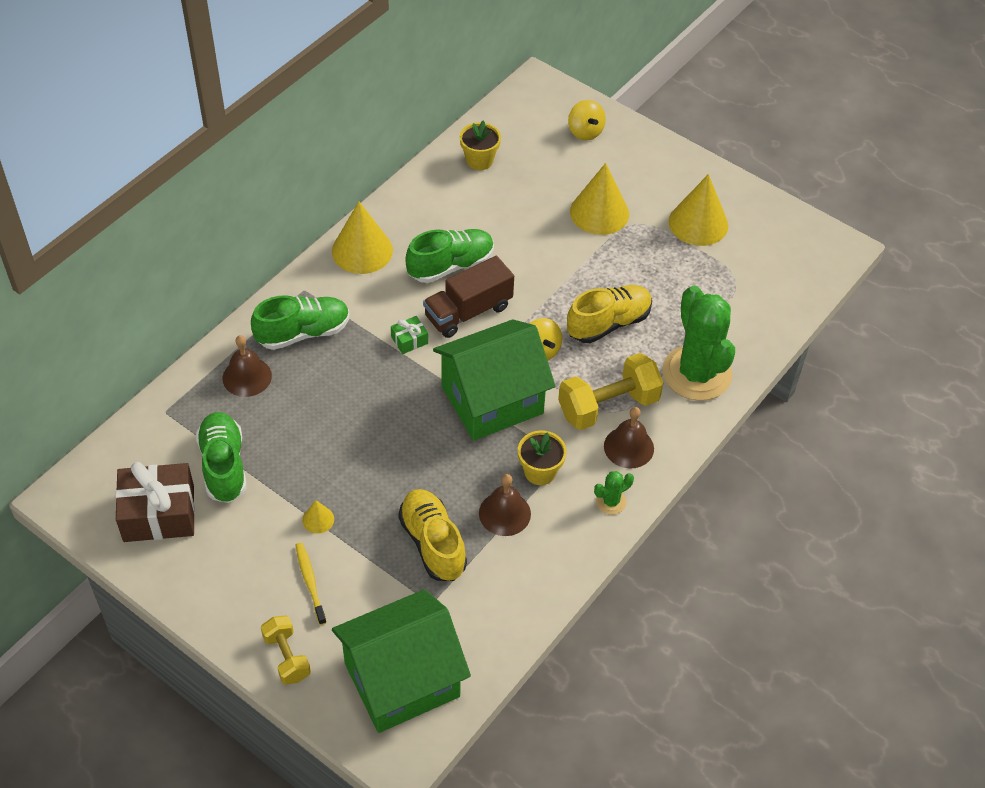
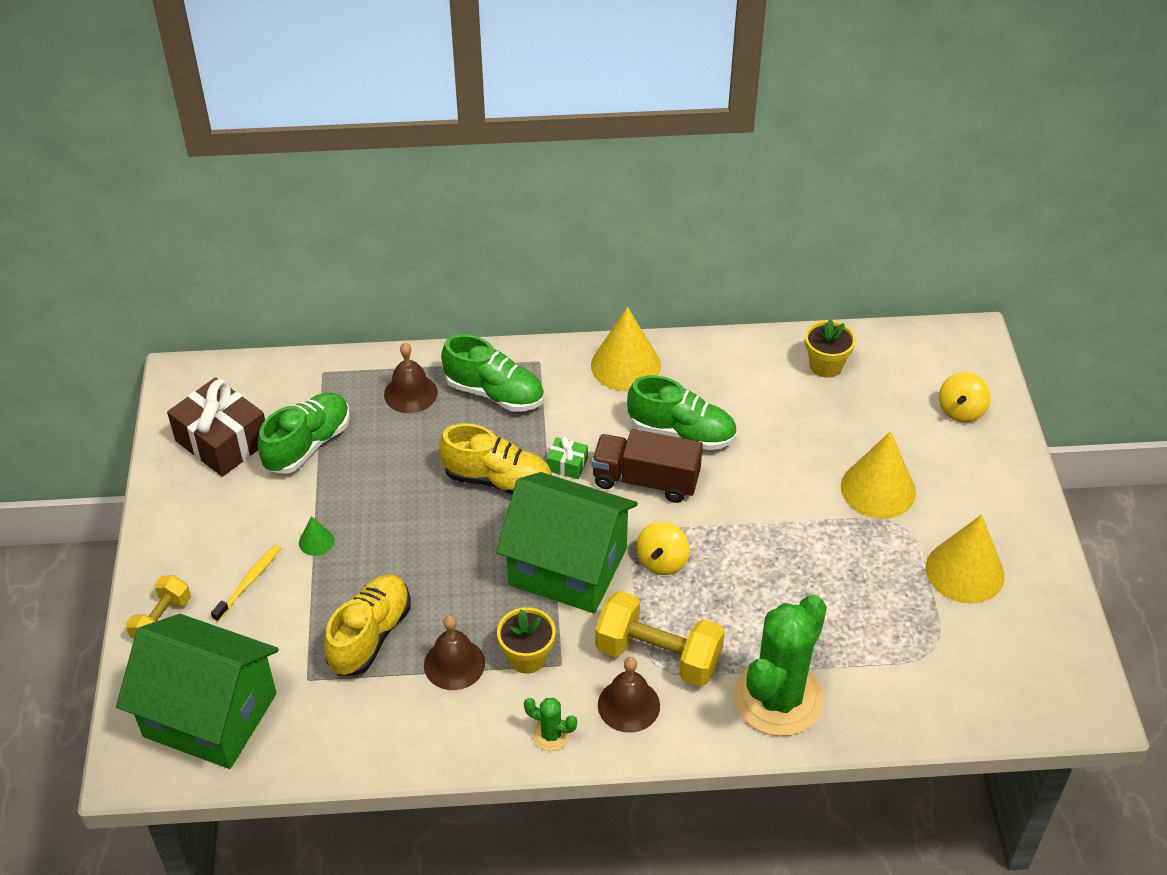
camera: 50 degrees right, 5 degrees down
(318, 519) = (316, 541): yellow cone -> green cone
(608, 323) = (755, 588): yellow shoe -> yellow shoe (498, 480)

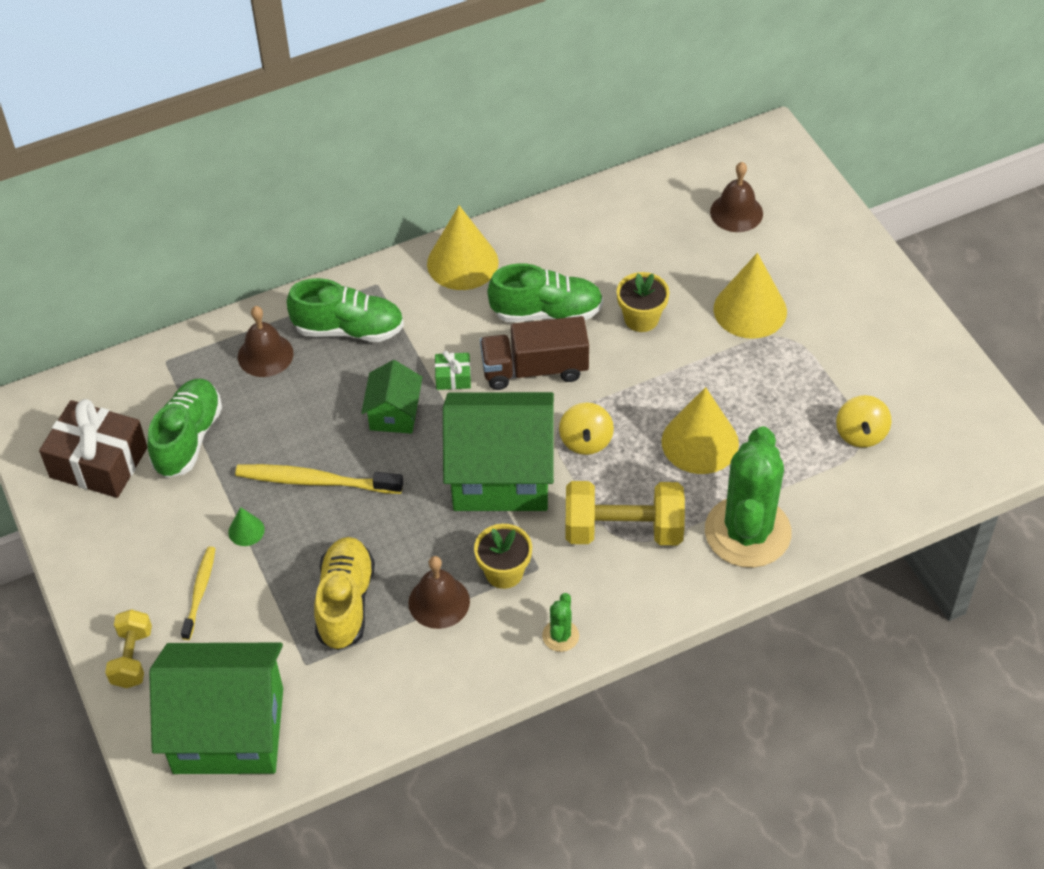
camera: 20 degrees left, 5 degrees up
(398, 517) = (315, 481): none -> yellow toothbrush
(498, 480) = (394, 413): yellow shoe -> green house
(551, 735) = (560, 636): green cactus -> green cactus turned 75 degrees counterclockwise
(628, 705) = (618, 584): brown bell -> brown bell (736, 212)
(825, 365) = (650, 206): yellow flower pot -> yellow flower pot (641, 318)
(961, 411) = (791, 212): yellow spinning top -> yellow spinning top (860, 434)
(965, 571) = (859, 362): yellow cone -> yellow cone (700, 442)

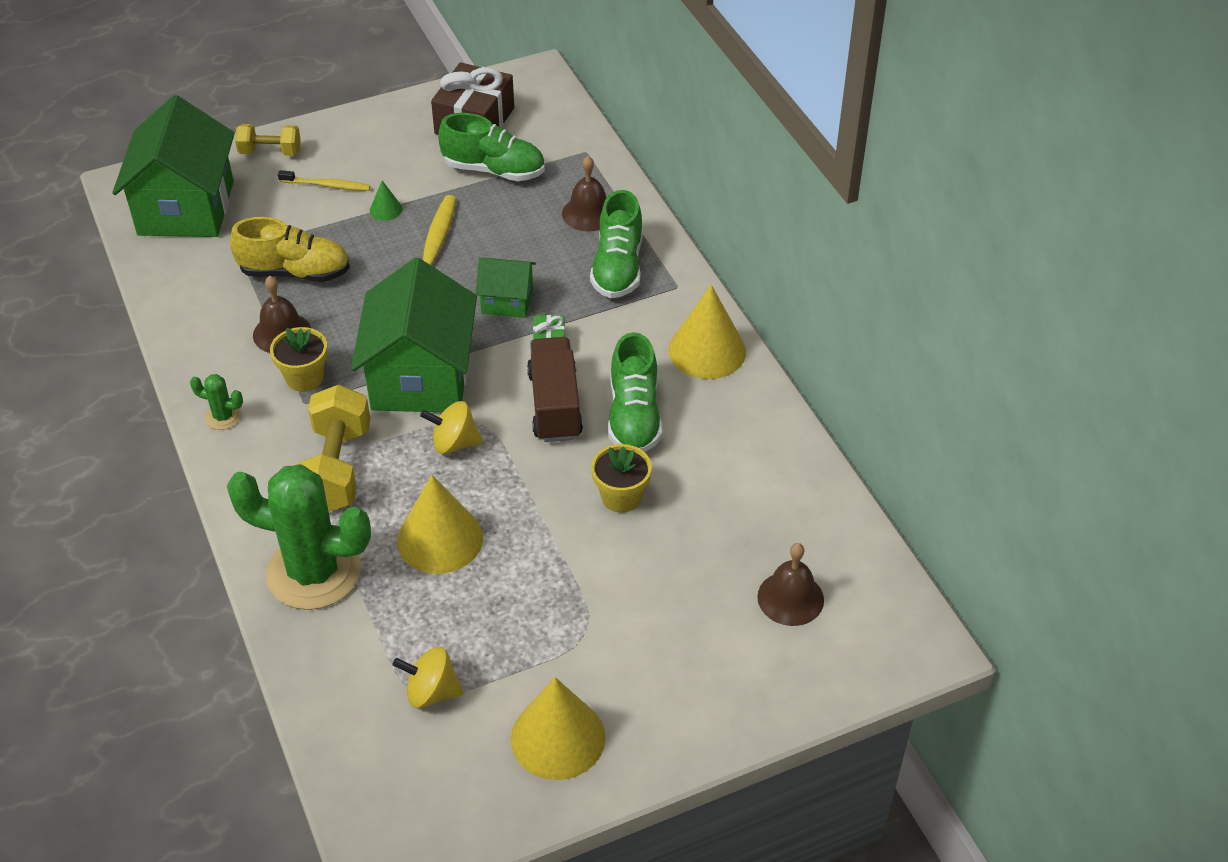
camera: 90 degrees right, 5 degrees down
(750, 310) = (630, 599): yellow cone -> yellow cone (558, 737)

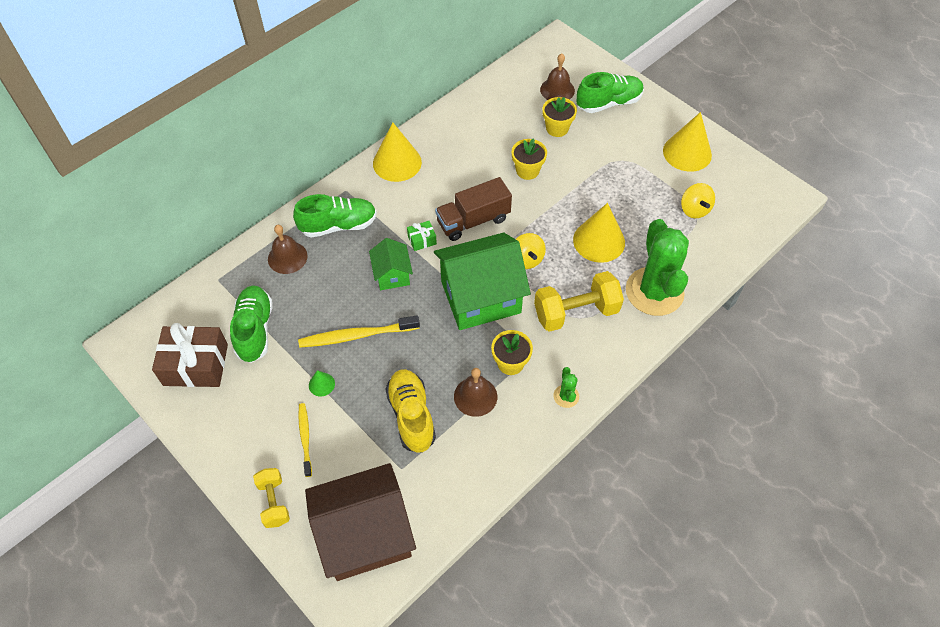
camera: 110 degrees left, 10 degrees up
(186, 208) = (365, 535): green house -> brown house
(634, 417) = (465, 181): green shoe -> green shoe (608, 103)
(696, 566) = (557, 128): none -> yellow flower pot

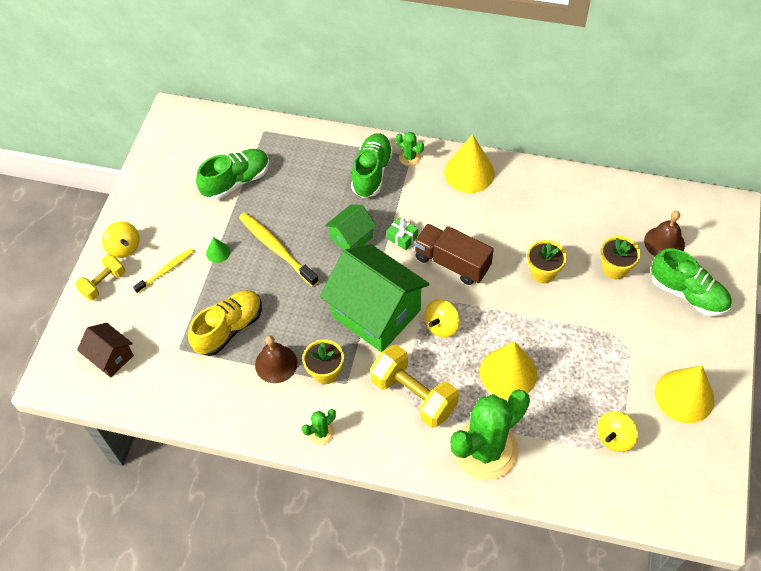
camera: 60 degrees right, 0 degrees up
(196, 365) = (183, 166): brown gift -> none
(247, 463) = (124, 247): none -> yellow spinning top
(287, 257) = (316, 160): brown bell -> none
(338, 225) = (372, 173): green shoe -> green shoe turned 120 degrees counterclockwise
(346, 192) = (409, 157): none -> green cactus
(365, 535) = (111, 357): brown house -> brown house, size x0.50

